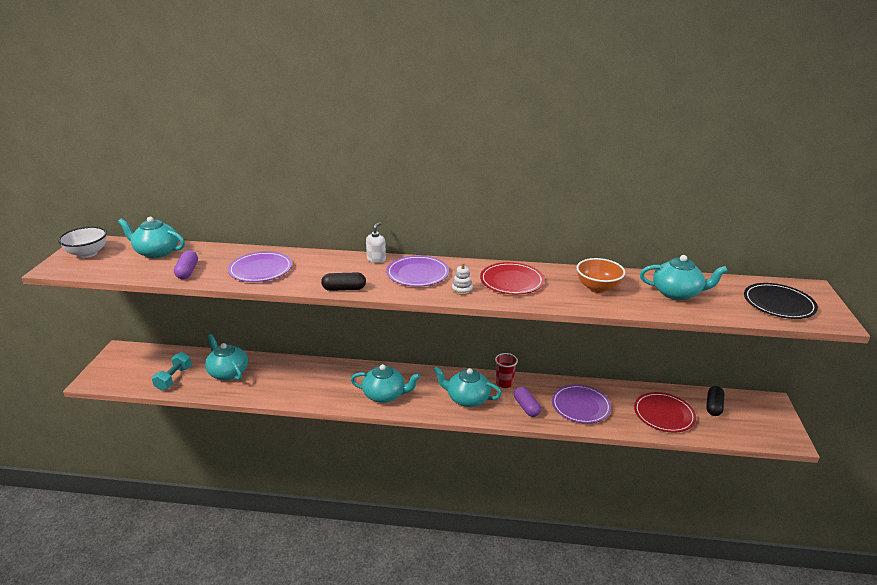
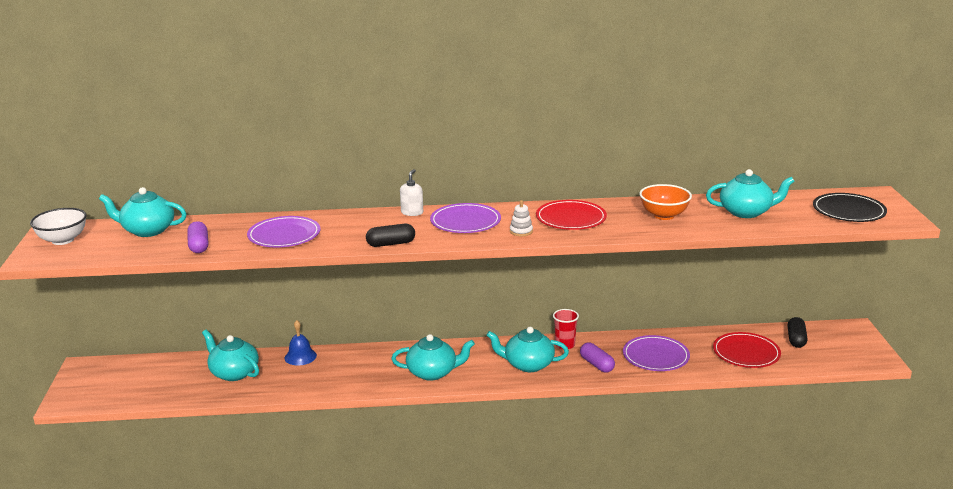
camera: 10 degrees left, 5 degrees down
(174, 378) = (169, 387): turquoise dumbbell -> none
(285, 364) = (300, 356): none -> blue bell

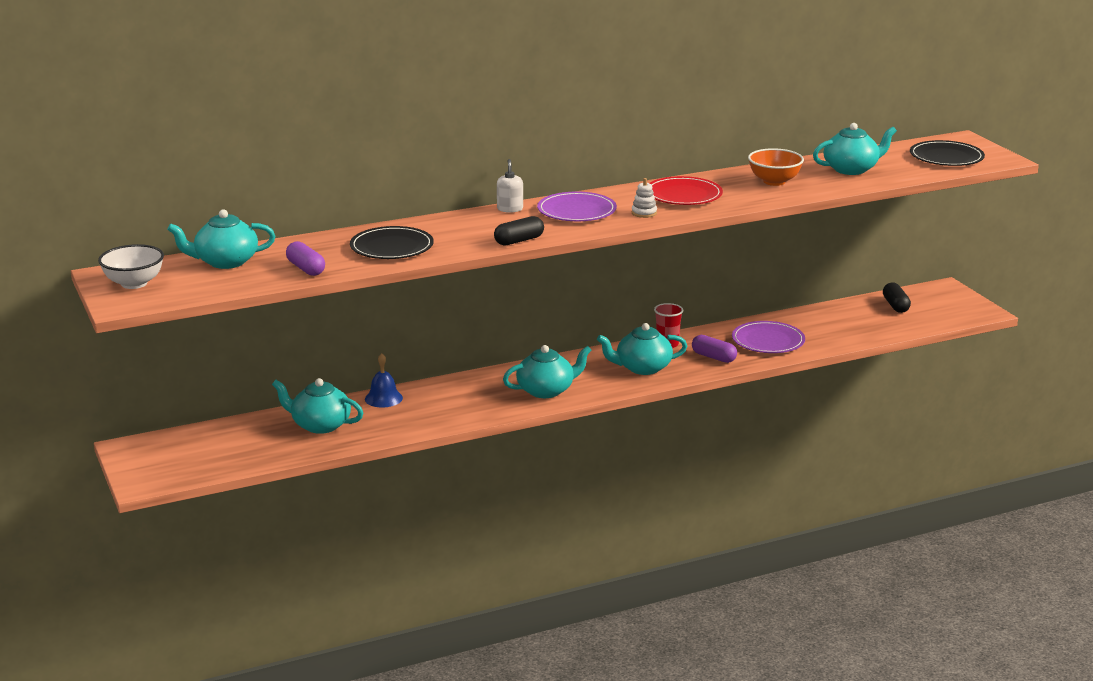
camera: 20 degrees left, 0 degrees up
(284, 235) = (392, 247): purple plate -> black plate
(746, 353) = (855, 325): red plate -> none

